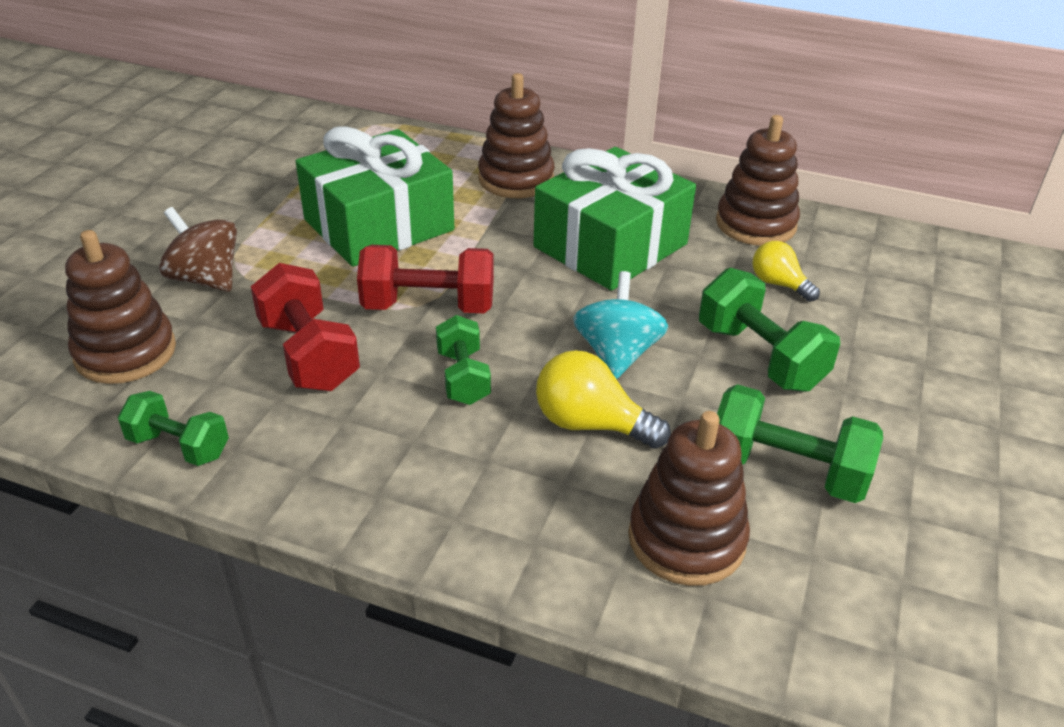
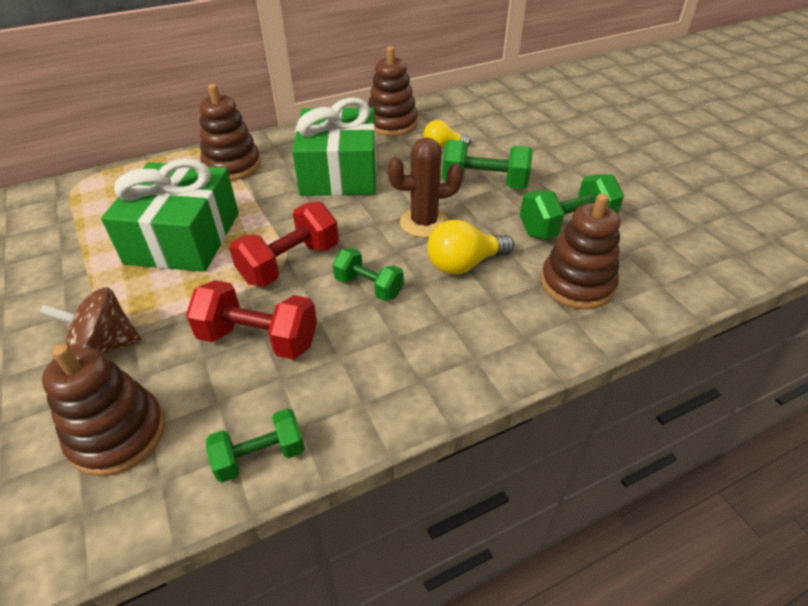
camera: 45 degrees left, 5 degrees up
(617, 354) = (424, 223): turquoise spinning top -> brown cactus

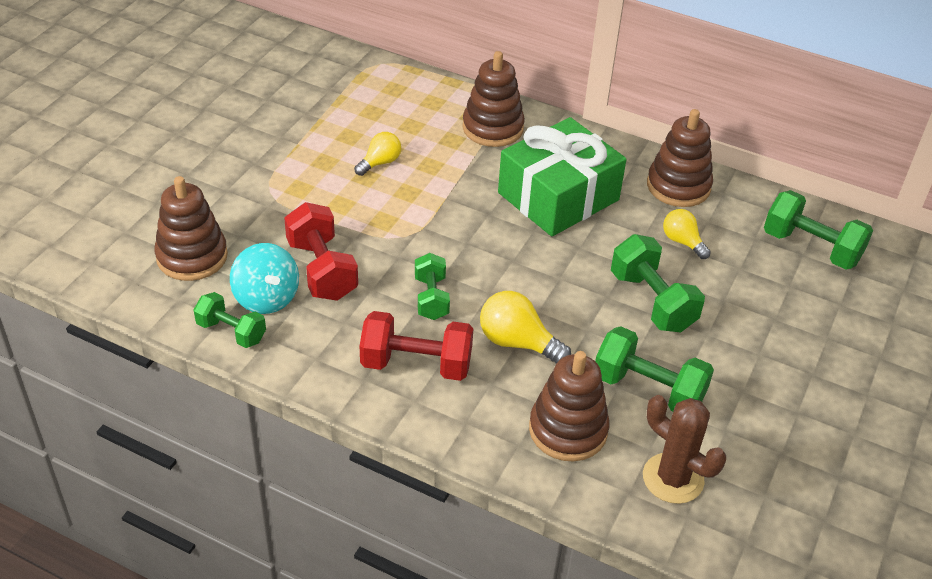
camera: 50 degrees right, 0 degrees up
(105, 346) = (248, 200): brown spinning top -> none
(184, 238) = (380, 163): green gift -> yellow light bulb
(247, 400) = (266, 298): none -> turquoise spinning top
(290, 263) = (412, 238): red dumbbell -> red dumbbell (416, 364)
(424, 223) = (546, 290): brown cactus -> brown cactus (673, 478)
(498, 108) = (811, 248): none -> green dumbbell

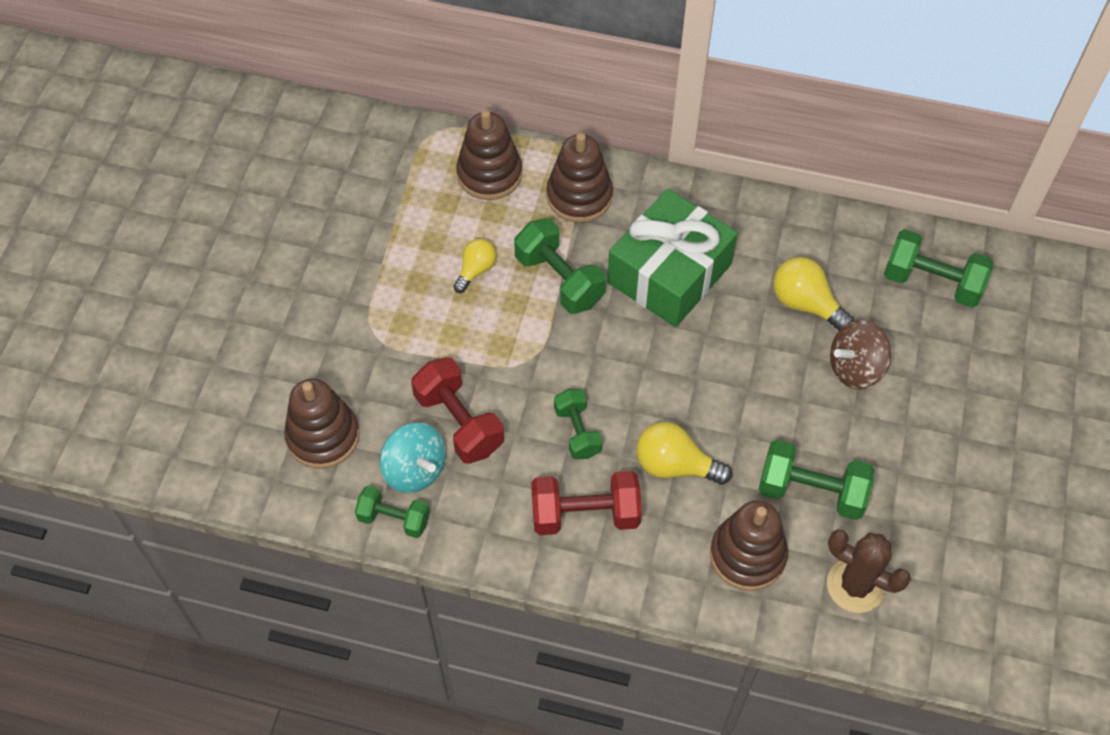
camera: 10 degrees left, 15 degrees up
(652, 301) = (792, 385): green dumbbell -> green dumbbell (559, 280)
(678, 186) = (786, 232): brown stacking toy -> brown stacking toy (489, 174)
(682, 242) = (805, 304): yellow light bulb -> yellow light bulb, size x1.53
(718, 300) = (855, 368): none -> brown spinning top

